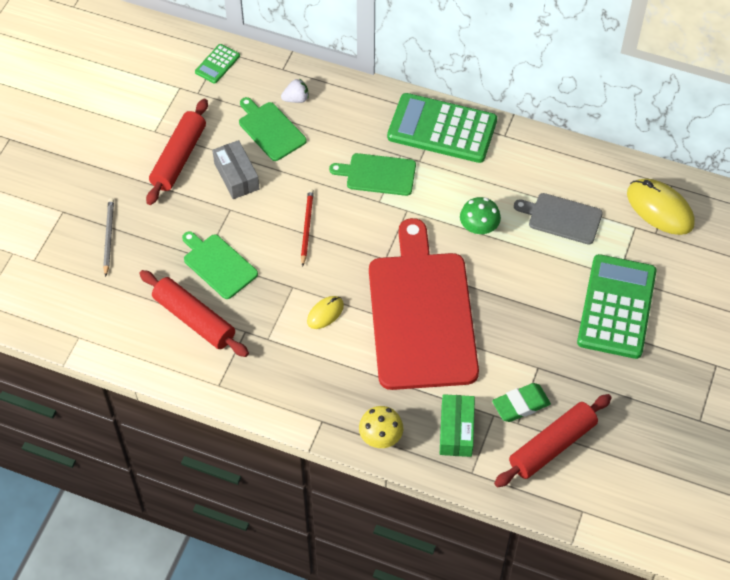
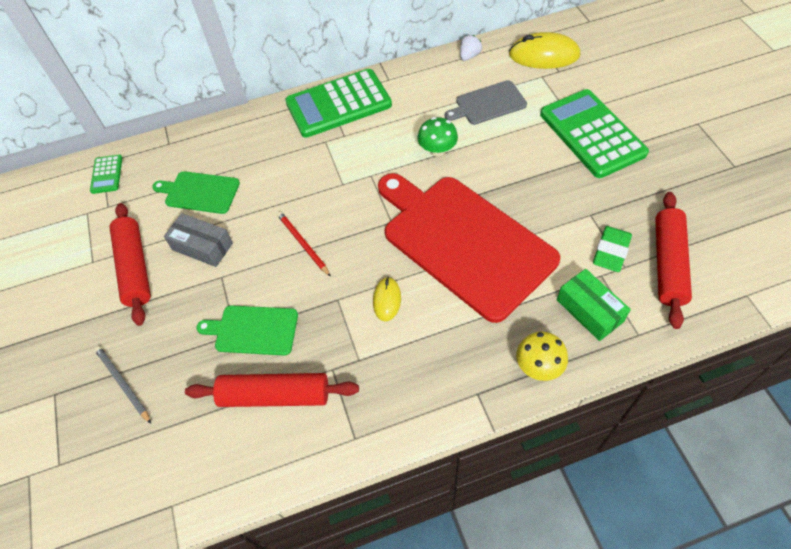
camera: 35 degrees left, 0 degrees up
(296, 99) = (200, 157): white strawberry -> white strawberry (469, 56)
(378, 174) = (321, 166): green cutting board -> none

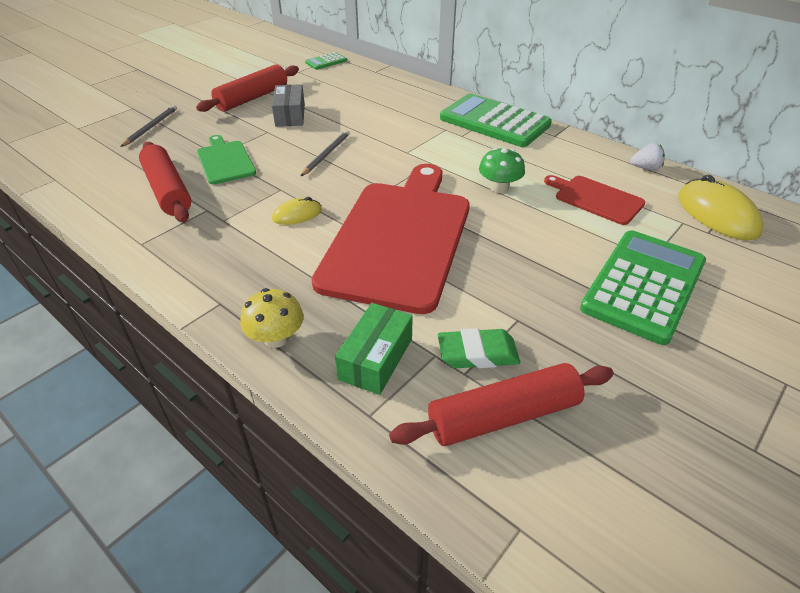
camera: 55 degrees right, 15 degrees down
(199, 192) = (340, 97): green cutting board -> none
(303, 243) = (326, 154): red pencil -> grey pencil
(488, 104) = (595, 199): grey cutting board -> red cutting board

